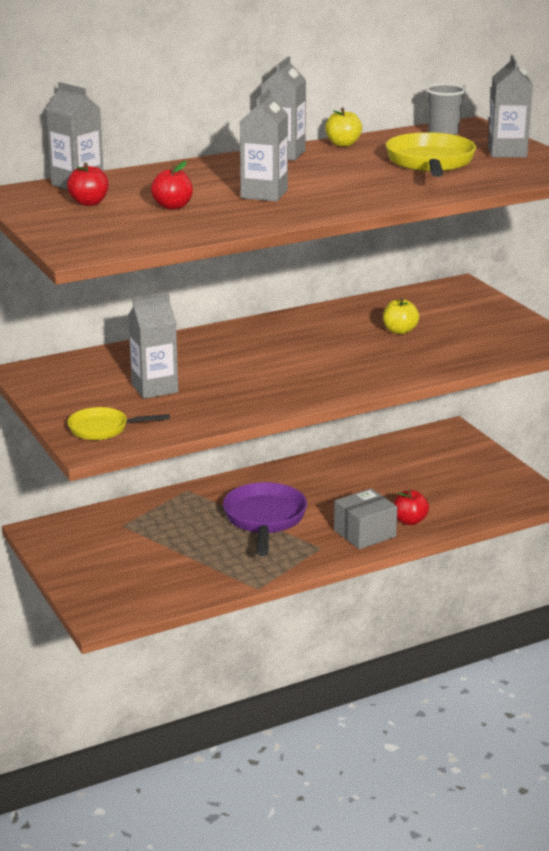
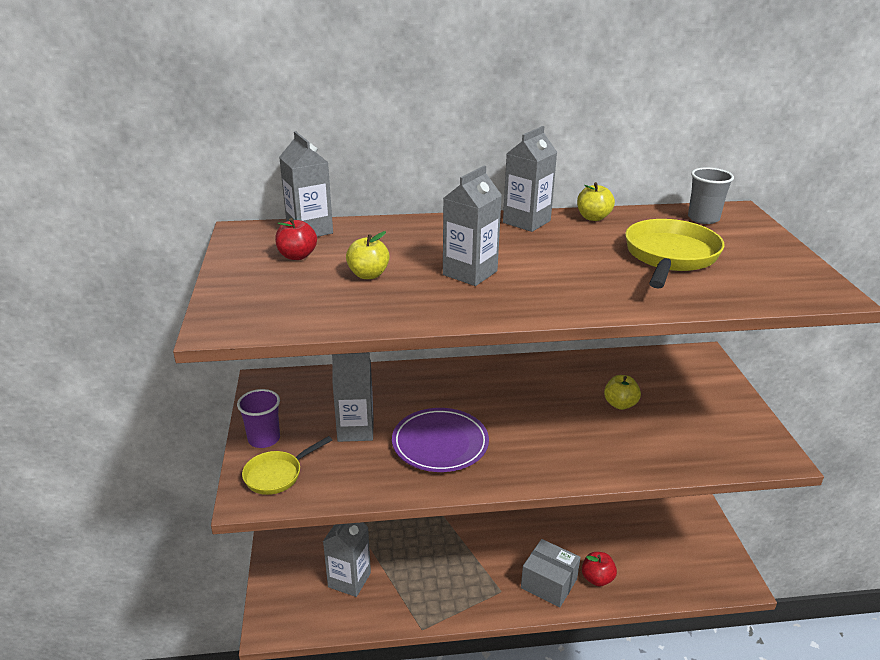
camera: 20 degrees right, 5 degrees up
(66, 409) = (264, 439): none -> purple cup
(103, 429) = (277, 475): yellow pan -> yellow pan turned 60 degrees counterclockwise
(172, 206) = (368, 275): red apple -> yellow apple
(246, 384) = (440, 444): none -> purple plate
(264, 520) = (467, 540): purple pan -> none
(364, 533) = (549, 583): grey box -> grey box turned 45 degrees clockwise
(507, 152) = (762, 255): grey carton -> grey carton (349, 580)

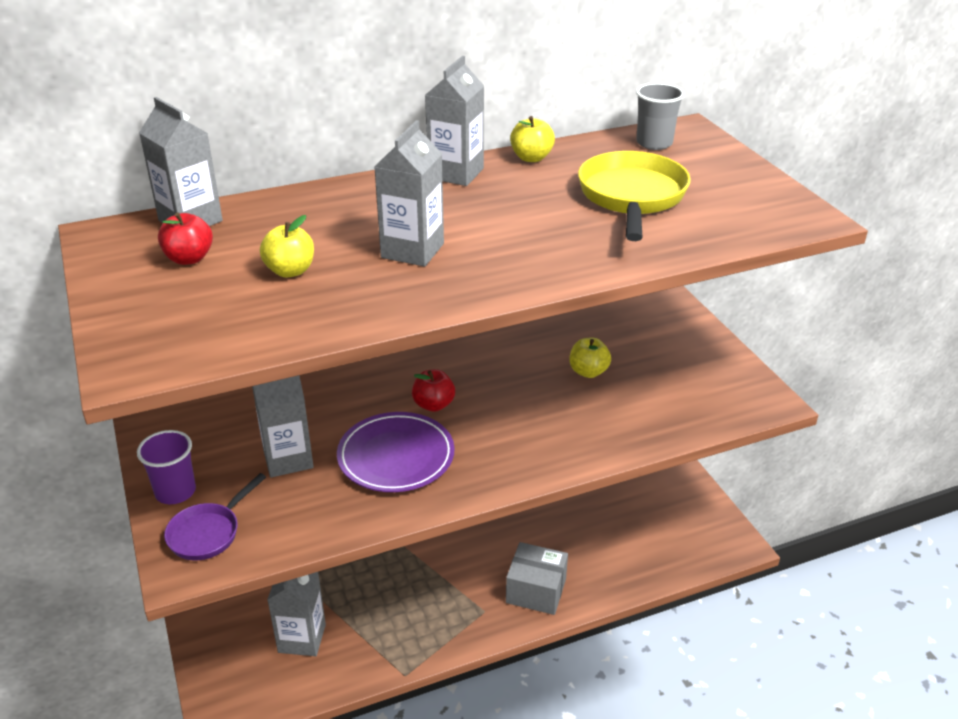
camera: 15 degrees left, 5 degrees up
(277, 475) = (208, 533): yellow pan -> purple pan
(597, 578) = (587, 573): red apple -> red apple (433, 405)

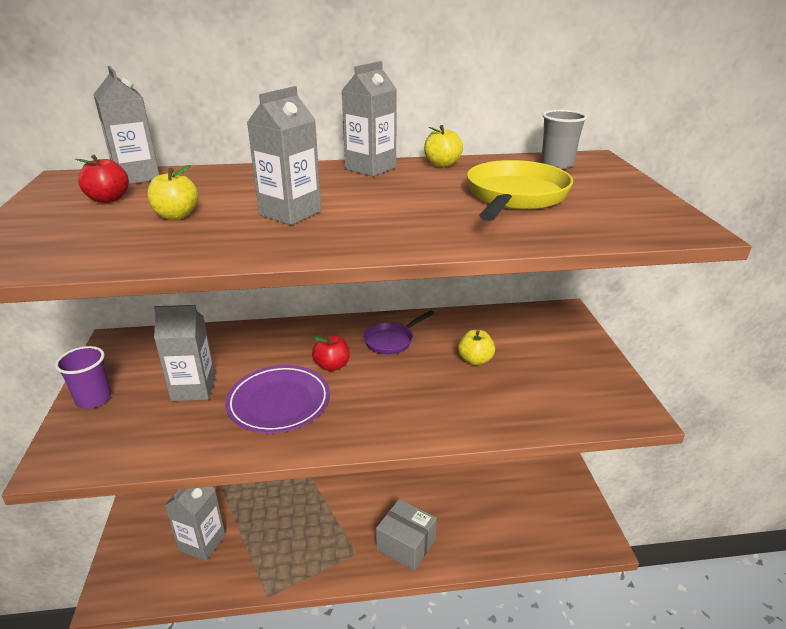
camera: 15 degrees right, 5 degrees down
(208, 533) = (94, 437): purple pan -> purple pan (391, 340)

